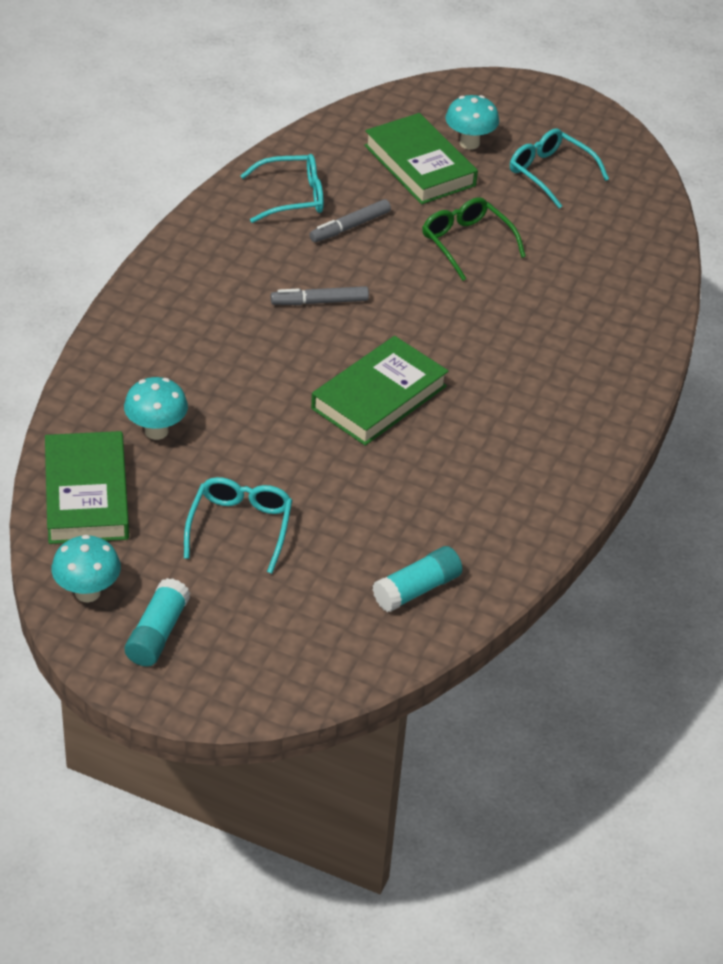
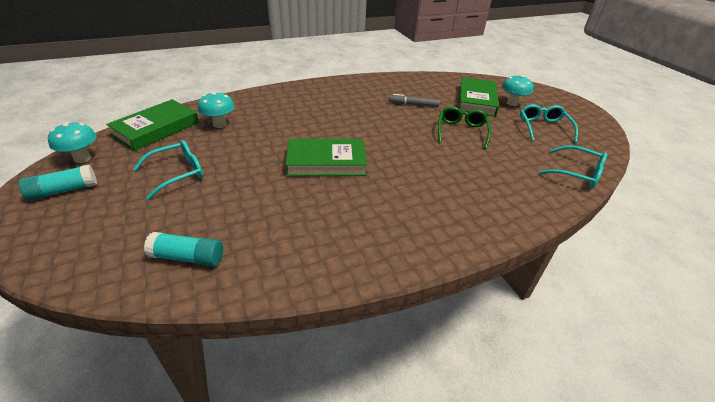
camera: 45 degrees right, 5 degrees down
(292, 197) = (404, 88): turquoise glasses -> turquoise glasses (577, 173)
(319, 302) = (359, 119): grey marker -> none

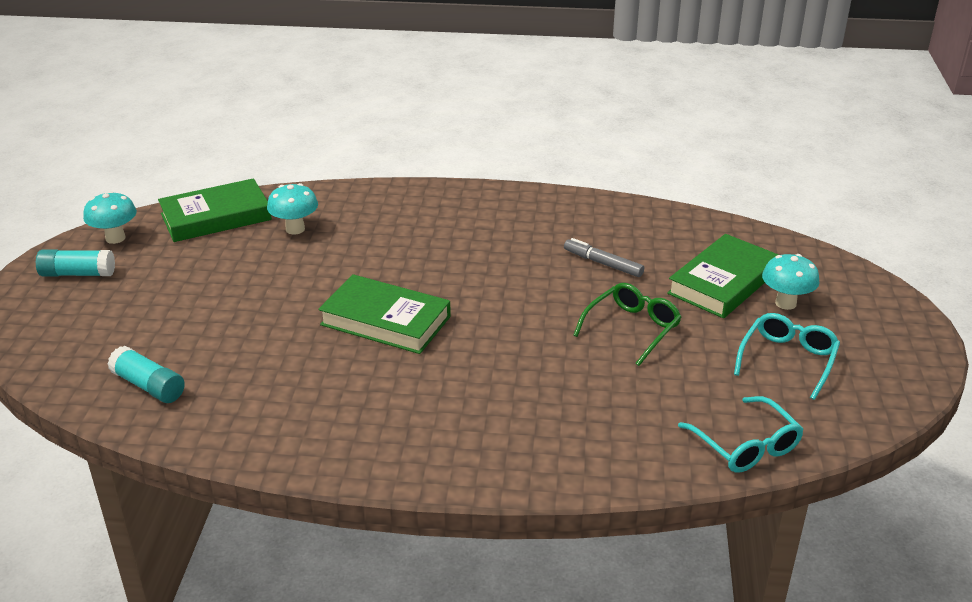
camera: 30 degrees right, 5 degrees down
(178, 173) = (201, 285): turquoise glasses -> none

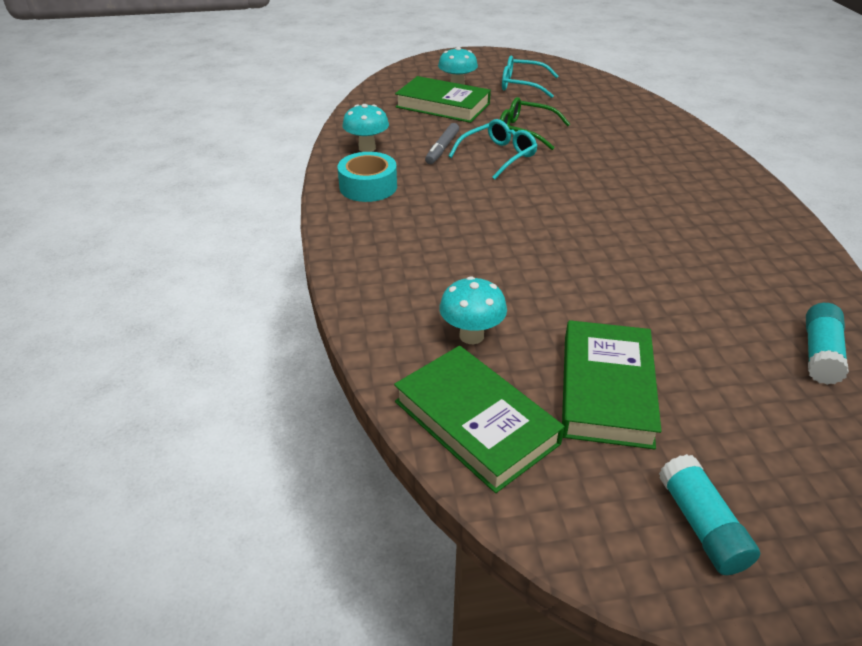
camera: 105 degrees left, 5 degrees up
(115, 238) = (589, 523): turquoise mushroom -> turquoise mushroom (367, 148)
(385, 321) = (598, 235): green book -> green book (606, 389)
(536, 212) = (368, 186): none -> turquoise tape
(746, 446) = (616, 93): turquoise glasses -> turquoise glasses (498, 156)

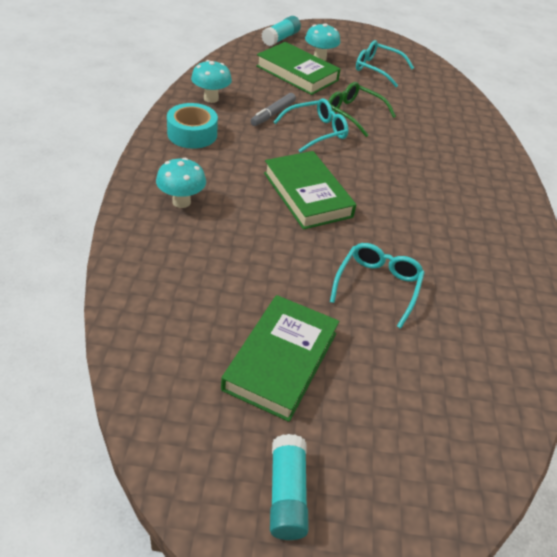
camera: 10 degrees right, 5 degrees up
(471, 336) = (200, 285): turquoise mushroom -> turquoise mushroom (181, 202)
(475, 422) = (160, 358): green book -> green book (307, 195)
(657, 288) = (378, 286): none -> turquoise glasses
(820, 354) = (481, 381): turquoise glue stick -> turquoise glue stick (280, 38)

